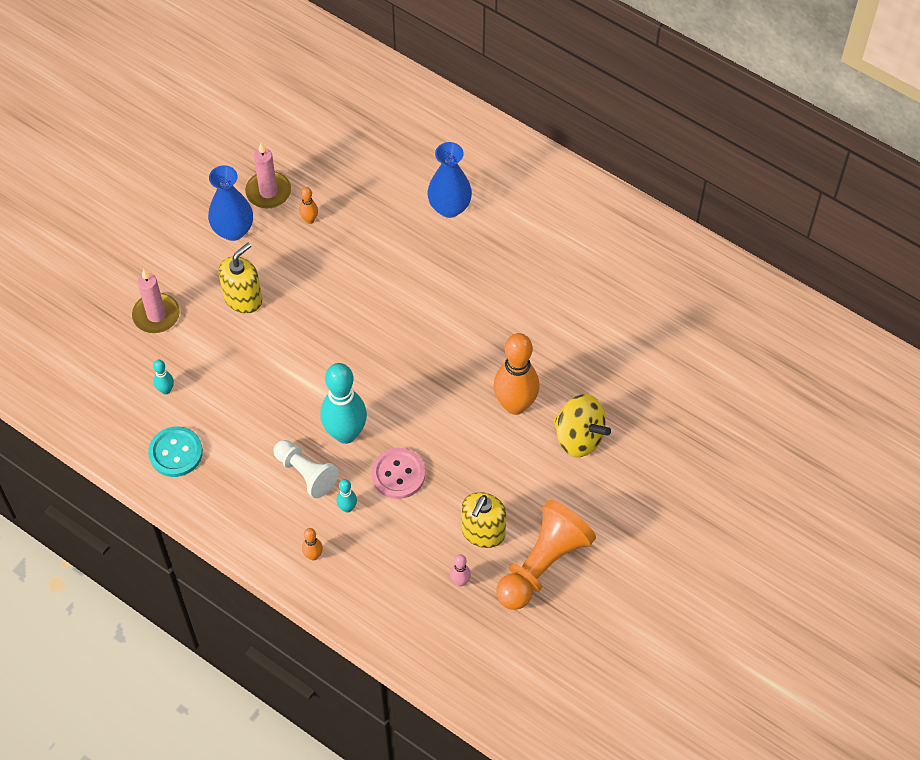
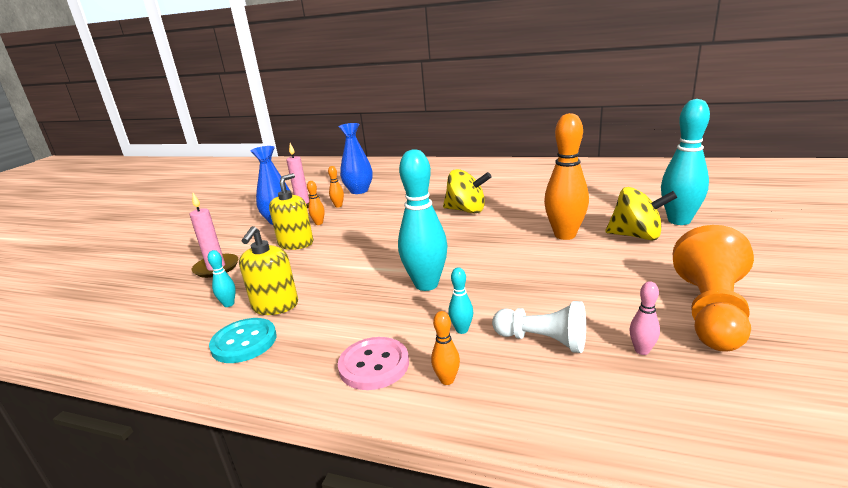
camera: 15 degrees left, 35 degrees down
(277, 259) = (319, 223): none -> orange bowling pin
(306, 473) = (400, 318): white pawn -> white pawn (543, 340)
(398, 474) = (498, 294): pink button -> pink button (374, 365)
(449, 207) = (436, 183): blue vase -> blue vase (359, 191)
(449, 304) = (466, 210): none -> yellow spinning top
(483, 532) = (621, 307): yellow soap dispenser -> yellow soap dispenser (275, 306)
(642, 428) = (679, 221): none -> turquoise bowling pin

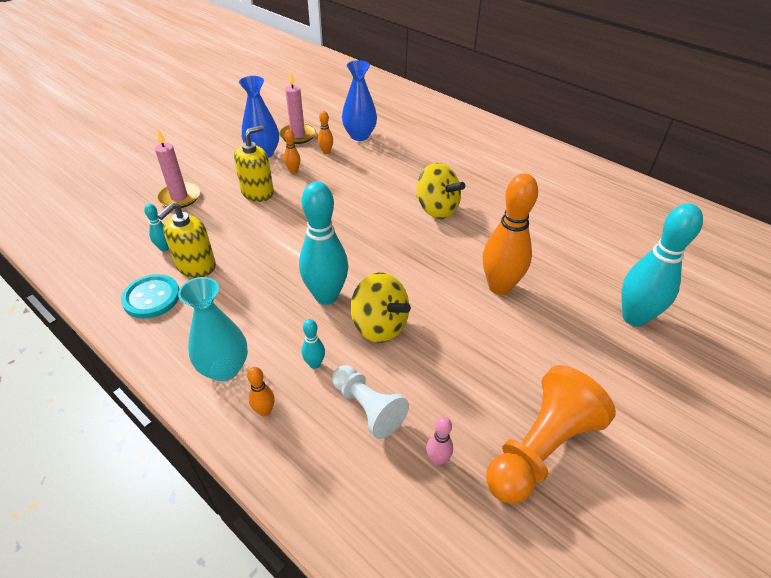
camera: 20 degrees right, 20 degrees up
(374, 365) = (224, 368): pink button -> turquoise vase
(636, 236) = (568, 320): yellow spinning top -> yellow spinning top (379, 326)

